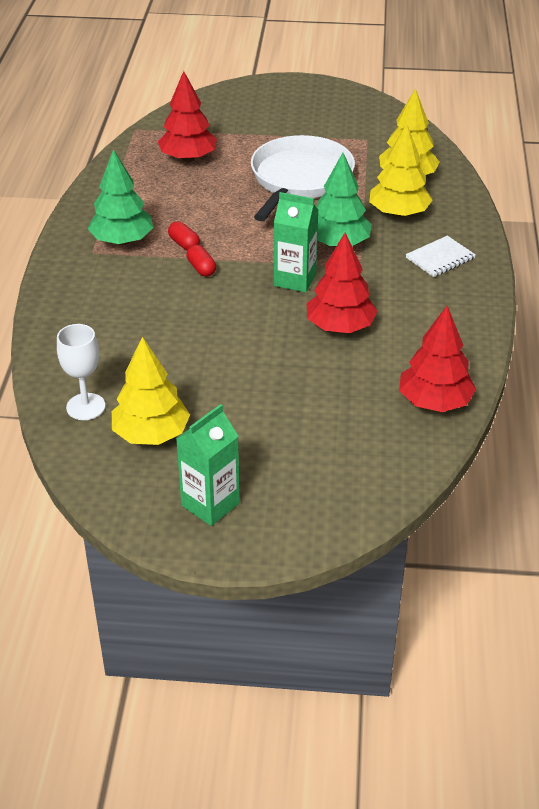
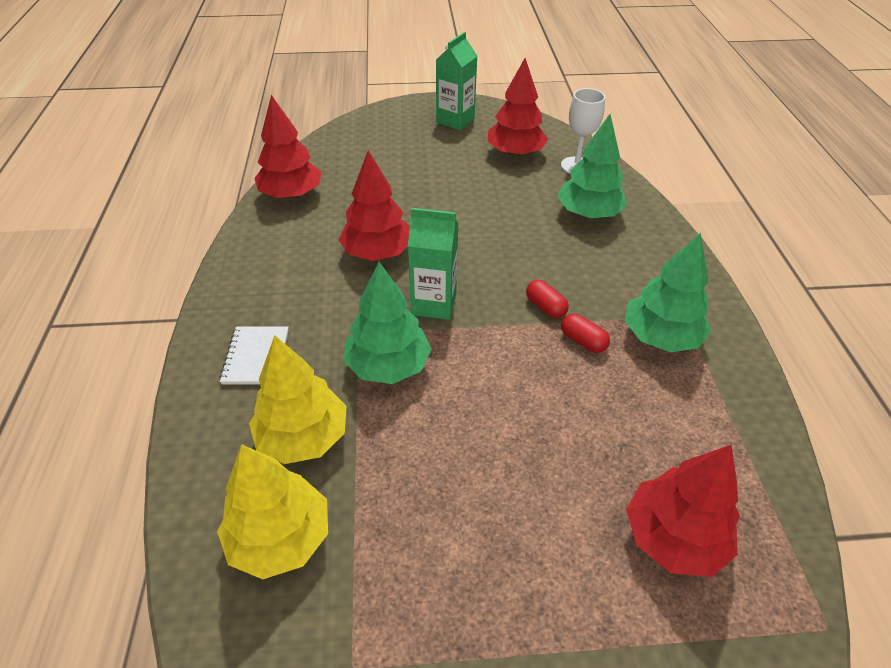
camera: 170 degrees right, 5 degrees up
(111, 345) = (588, 213): none -> green tree
(151, 434) = (515, 153): yellow tree -> red tree
(299, 179) = (465, 503): white pan -> none
(440, 258) = (256, 357): white notebook -> white notebook turned 45 degrees counterclockwise

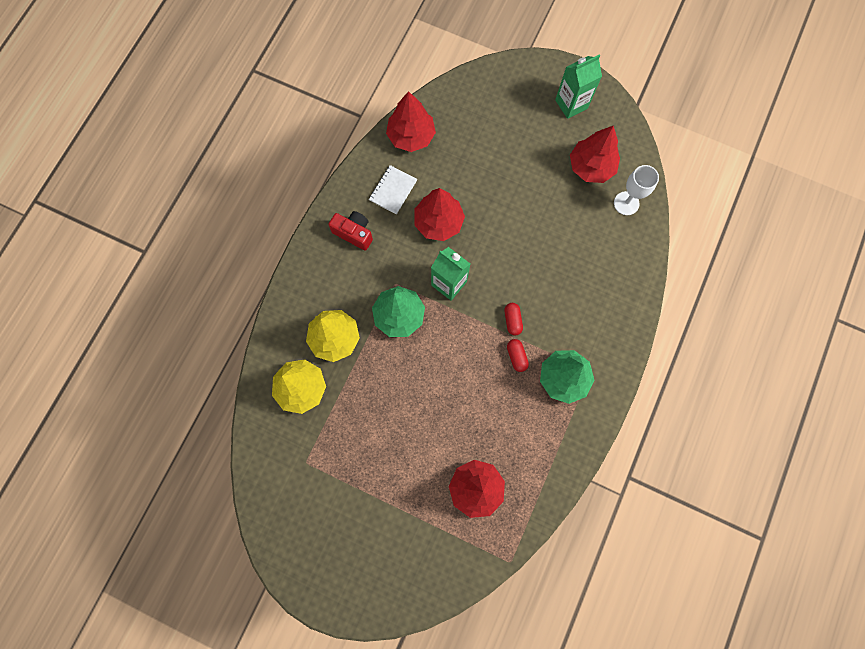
camera: 30 degrees right, 30 degrees up
(256, 357) = (333, 271): white notebook -> white notebook (393, 190)
(266, 304) = (354, 233): none -> red camera
(588, 213) = (598, 256): green tree -> none

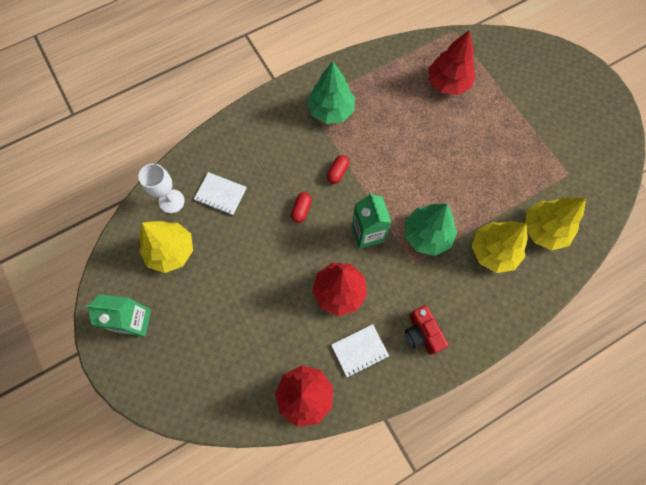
camera: 145 degrees left, 5 degrees down
(516, 356) = (354, 146): red capsule -> red capsule (301, 210)
(591, 166) = (171, 251): red tree -> yellow tree
(593, 235) = (220, 194): none -> white notebook

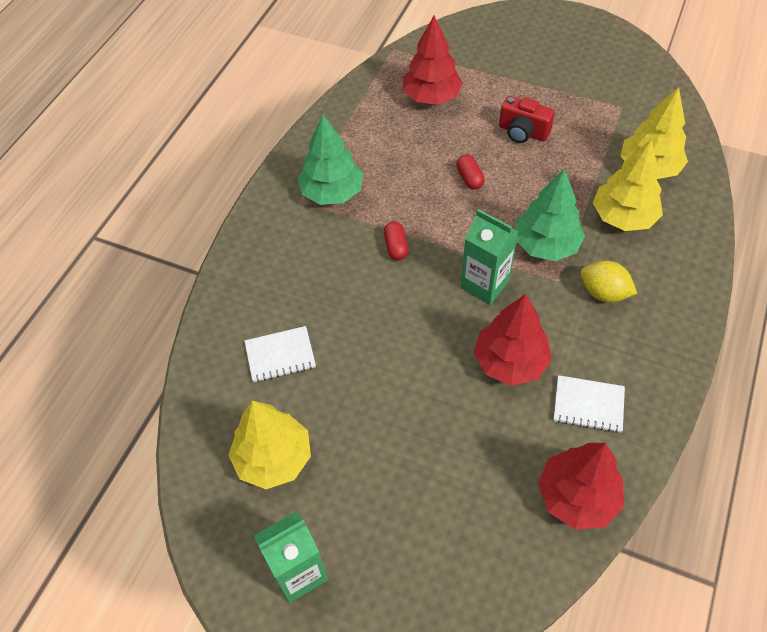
camera: 35 degrees left, 15 degrees down
(171, 201) = (224, 403): white goblet -> none
(301, 210) = (391, 309): red capsule -> red capsule (469, 178)
(359, 350) = (588, 405): white notebook -> white notebook turned 75 degrees clockwise
(422, 333) = (633, 340): red camera -> red camera (523, 132)
(433, 291) = (603, 293): none -> yellow lemon

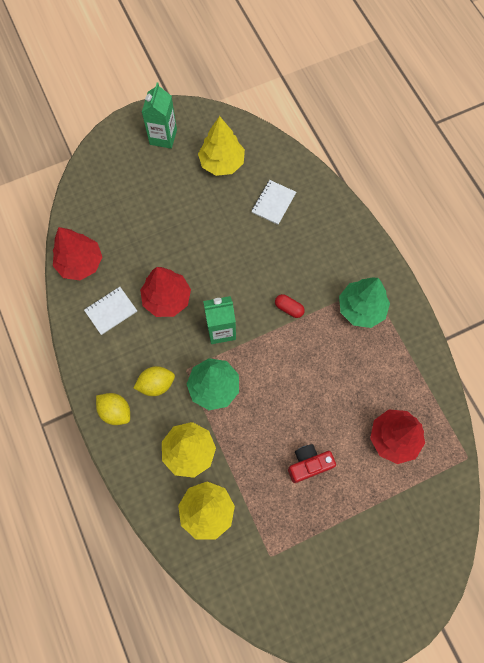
camera: 130 degrees right, 15 degrees up
(469, 178) = (301, 393): red capsule -> none
(670, 304) = (116, 411): none -> yellow lemon

